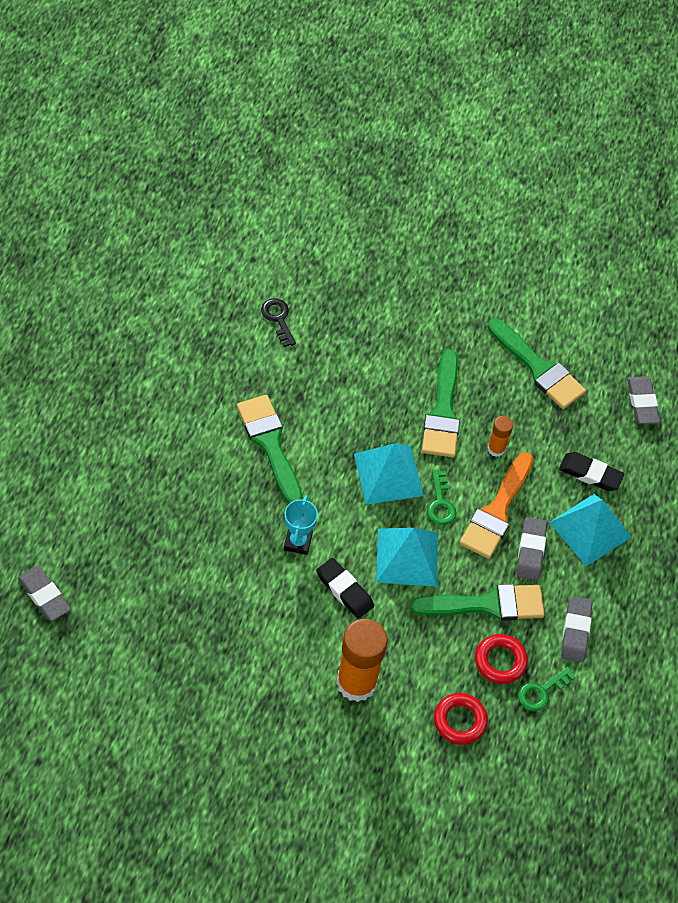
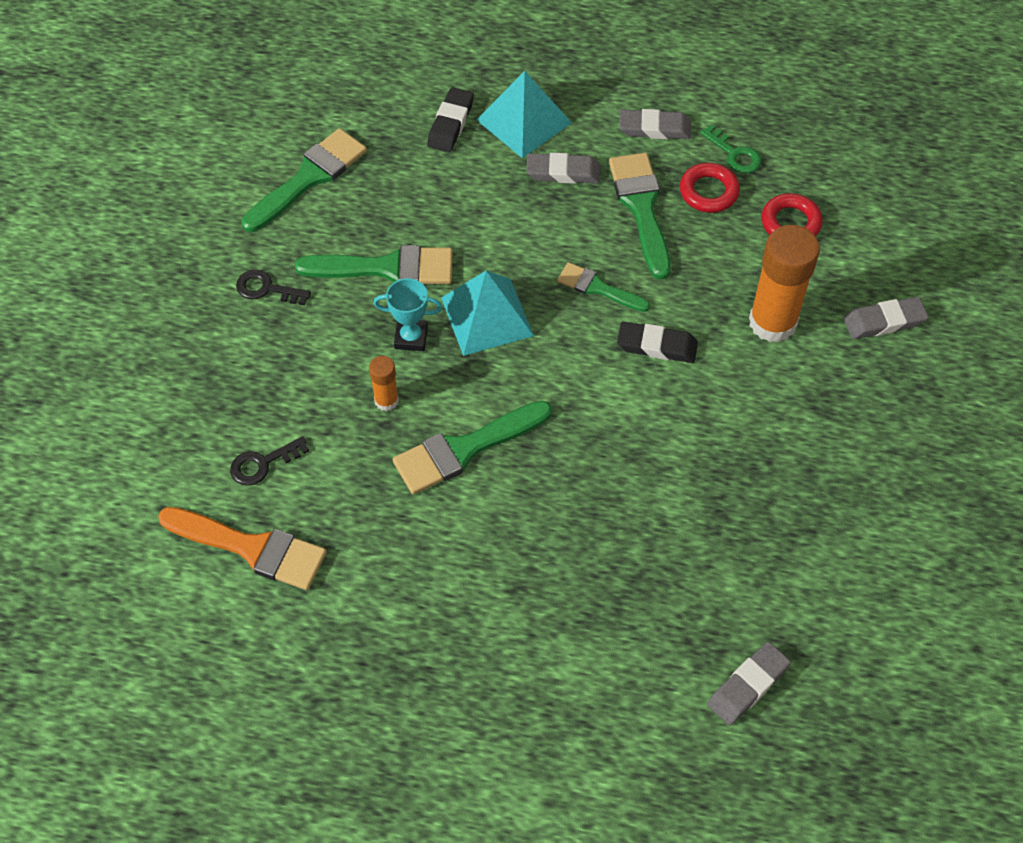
camera: 90 degrees left, 0 degrees up
(298, 542) = (602, 401): turquoise trophy -> turquoise trophy (411, 337)
(344, 590) = (657, 346): black eraser -> black eraser turned 60 degrees clockwise
(407, 557) = (597, 288): turquoise pyramid -> green brush
(431, 332) = (267, 289): none -> black key
(440, 503) = (517, 261): green key -> none
(496, 449) = (431, 212): orange glue stick -> orange glue stick (386, 400)
(496, 511) = (517, 206): orange brush -> orange brush (252, 548)
(642, 402) = (345, 81): grey eraser -> grey eraser (884, 321)

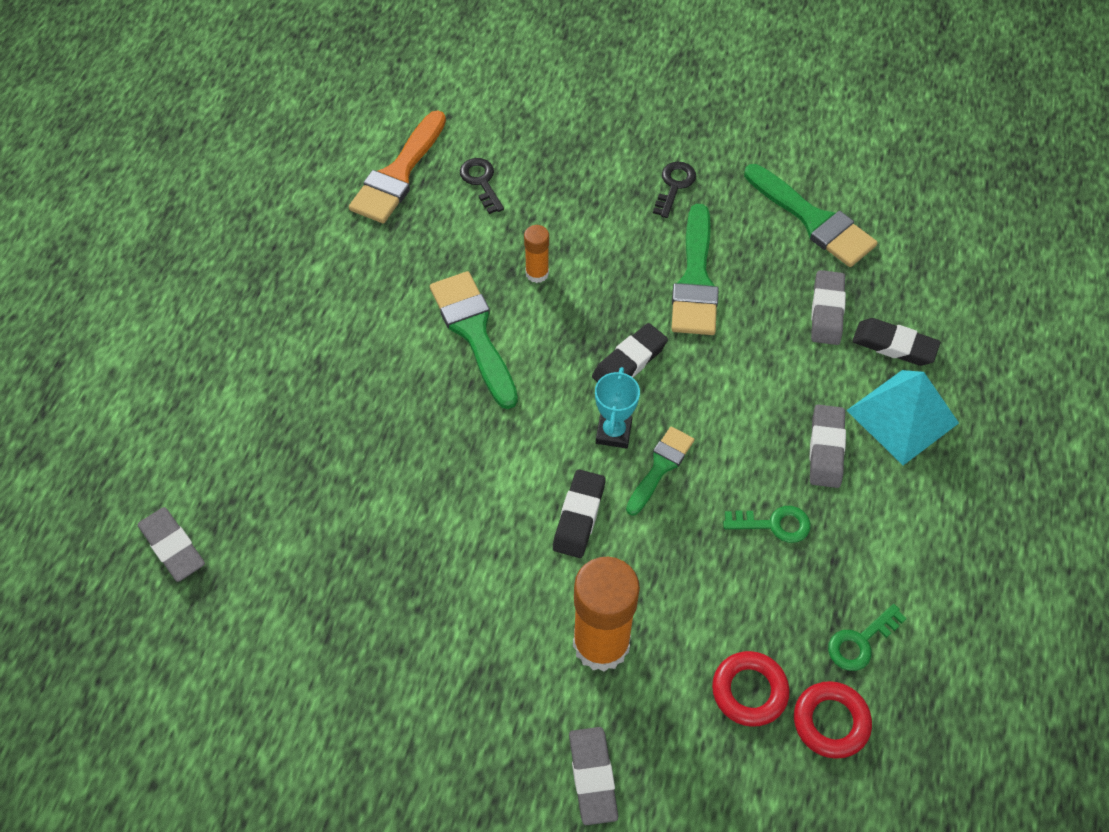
camera: 95 degrees right, 0 degrees up
(411, 337) = (608, 296): turquoise trophy -> turquoise trophy (613, 432)
(487, 316) = (629, 361): turquoise pyramid -> black eraser
(641, 207) = (774, 524): green brush -> green key
(654, 128) = (898, 554): grey eraser -> grey eraser (827, 311)
(708, 192) = (798, 602): red ring -> red ring (831, 722)

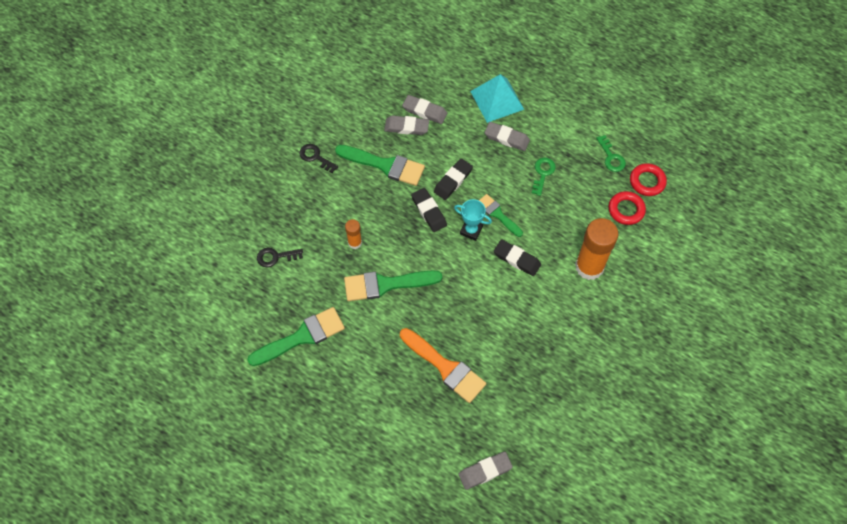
camera: 75 degrees left, 5 degrees up
(398, 174) = (252, 302): orange brush -> orange brush (445, 367)
(593, 777) = (655, 287): grey eraser -> grey eraser (406, 127)
(813, 220) = (363, 98): green brush -> green brush (302, 336)
(894, 345) = (454, 89): black eraser -> black eraser (453, 181)

